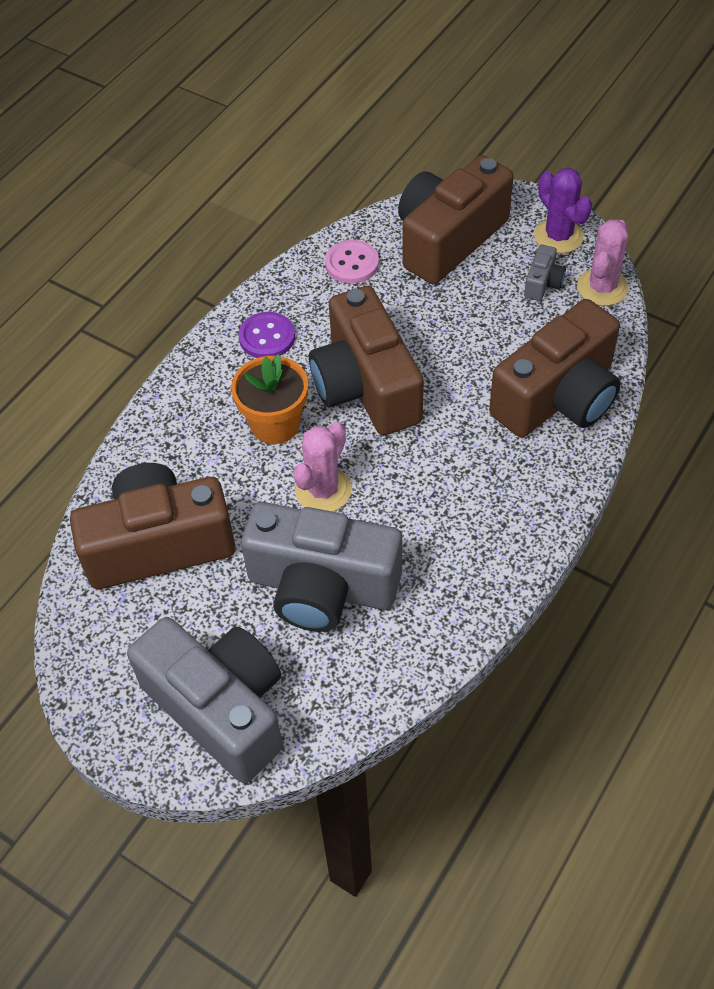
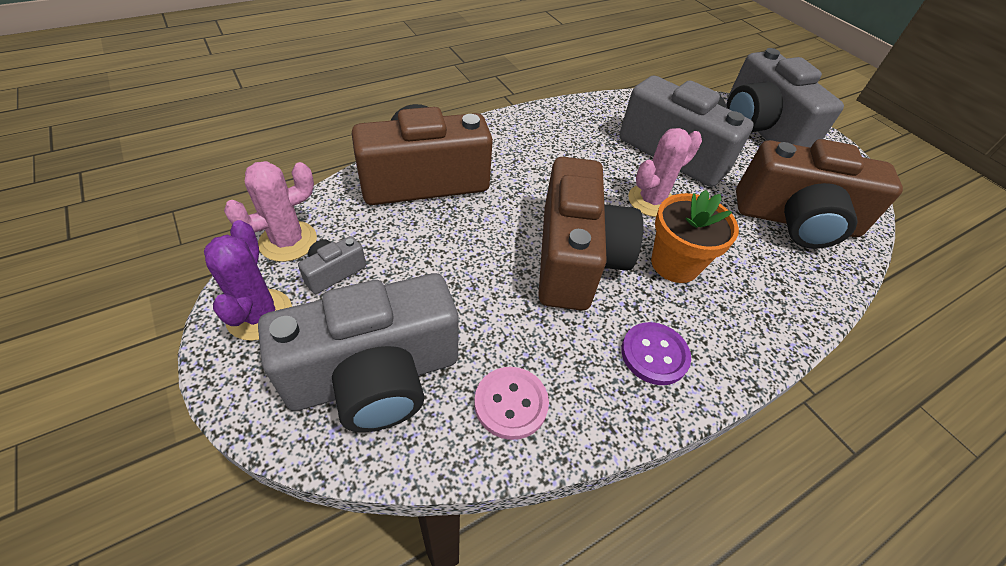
camera: 160 degrees left, 5 degrees down
(448, 239) = (375, 376): brown camera -> grey camera

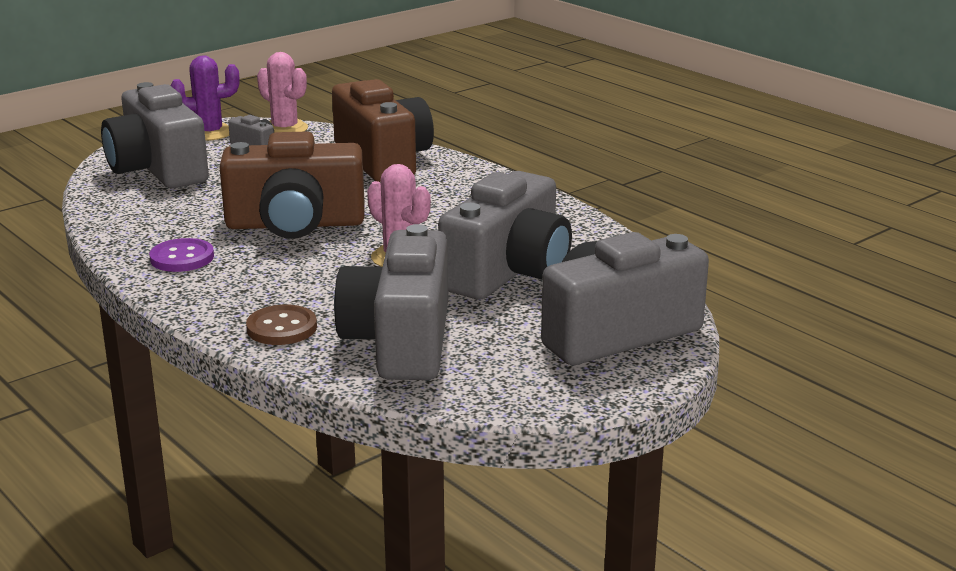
camera: 85 degrees right, 25 degrees down
(511, 403) = (134, 209): pink button -> none
(675, 264) = (299, 268): orange flower pot -> none
(791, 286) = (281, 328): none -> brown button
(796, 221) = (401, 341): brown camera -> grey camera

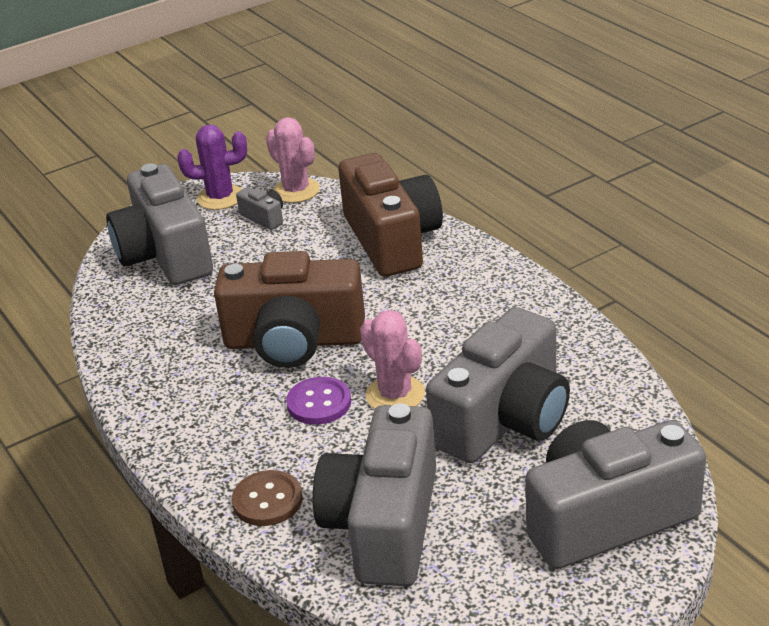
camera: 10 degrees right, 10 degrees up
(182, 258) = (178, 391): purple button -> purple button (319, 403)

